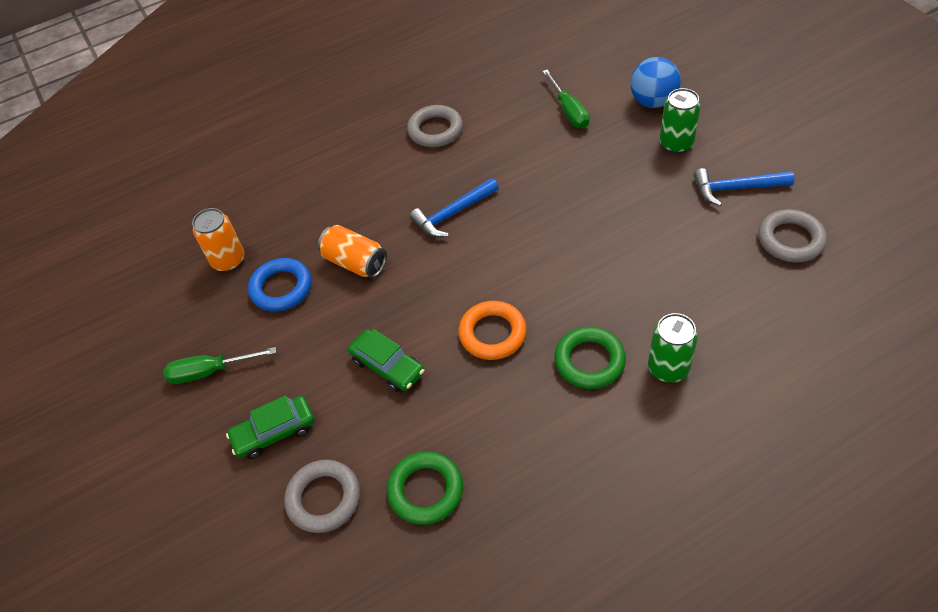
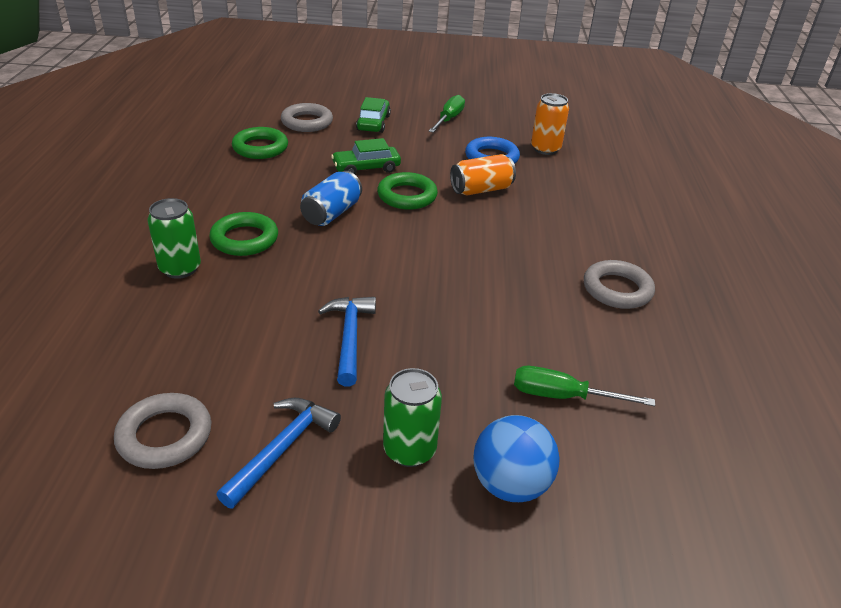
camera: 115 degrees right, 15 degrees down
(413, 303) = (407, 196): none -> green ring
(453, 213) = (482, 250): blue hammer -> blue hammer (350, 337)
(492, 333) = (332, 213): orange ring -> blue can

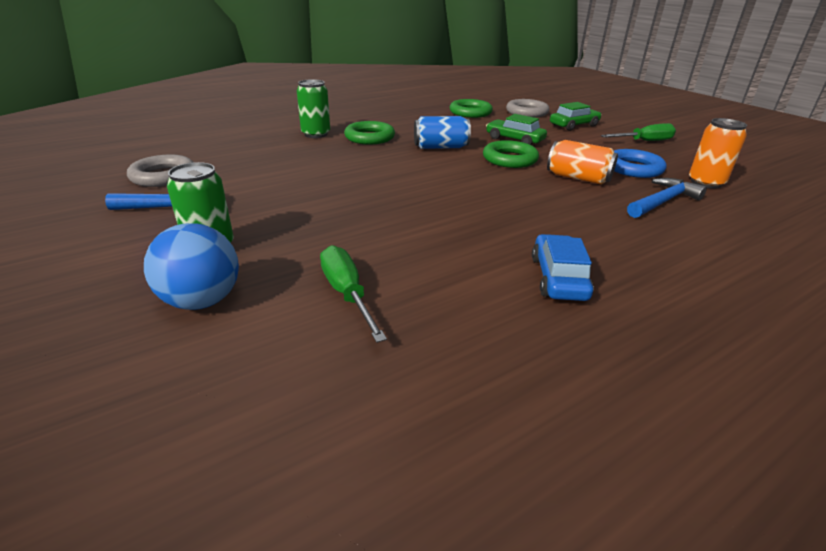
camera: 55 degrees right, 5 degrees down
(350, 337) = (313, 192): blue hammer -> blue hammer (663, 202)
(617, 289) = (558, 278): grey ring -> blue car

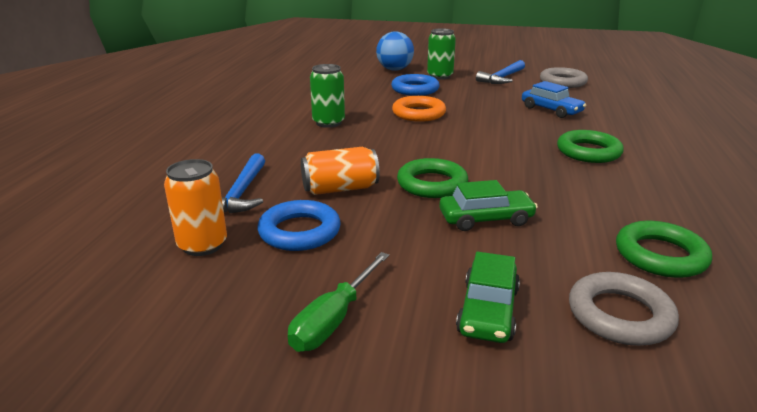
camera: 135 degrees right, 5 degrees down
(303, 239) = (415, 89): none -> blue ring
(316, 134) = (625, 135): green can -> green can (328, 123)
(347, 294) = (353, 85): green screwdriver -> none
(390, 206) = (418, 113): none -> orange ring
(440, 147) = (514, 169): blue can -> none
(558, 278) = (273, 117): blue car -> blue car (551, 110)

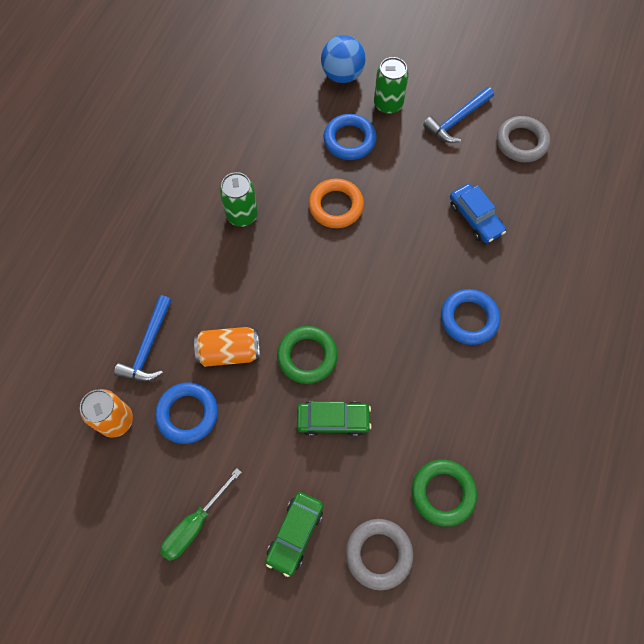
camera: 10 degrees right, 40 degrees up
(588, 152) = (469, 319): green ring -> blue ring

